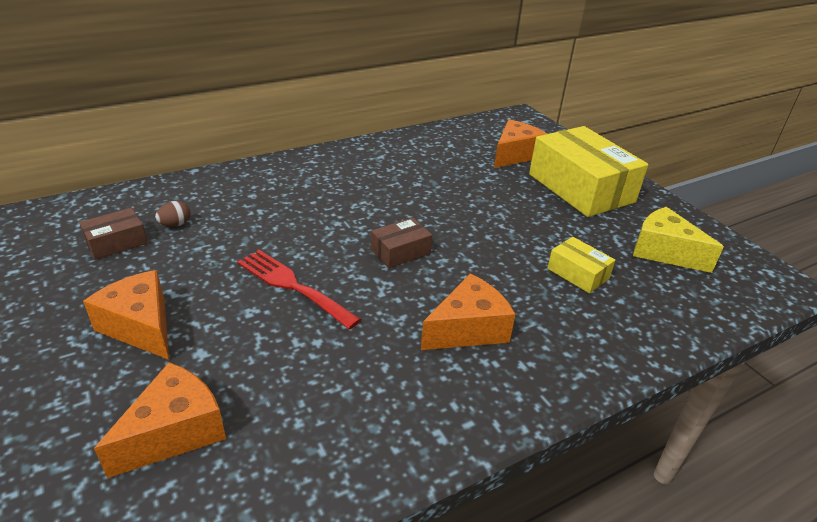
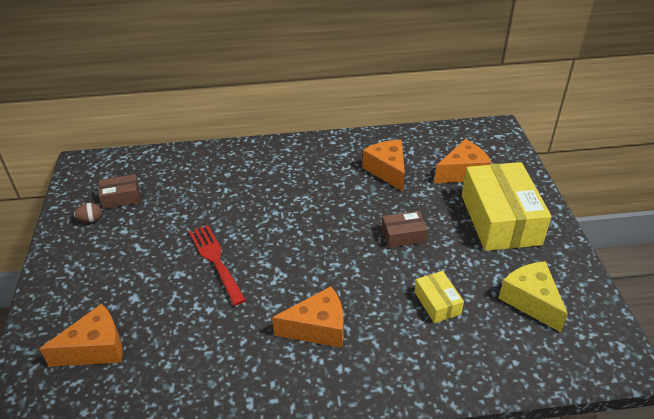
camera: 25 degrees right, 5 degrees up
(141, 327) = (108, 268): orange cheese -> orange cheese (387, 171)
(175, 224) = (164, 190): brown egg -> brown egg (90, 220)
(400, 251) = (307, 249): brown box -> brown box (403, 235)

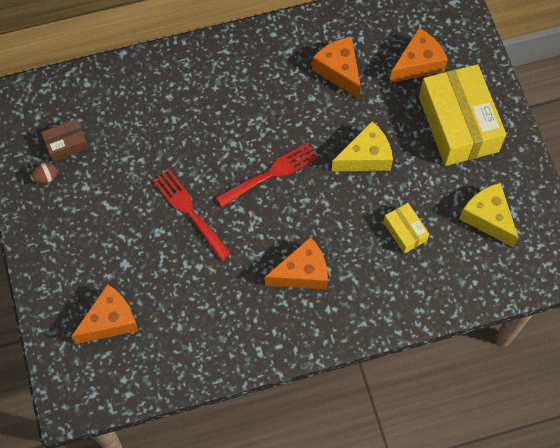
camera: 10 degrees left, 25 degrees up
(306, 239) = (271, 173): none -> red fork
(403, 235) = (365, 157): brown box -> yellow cheese

